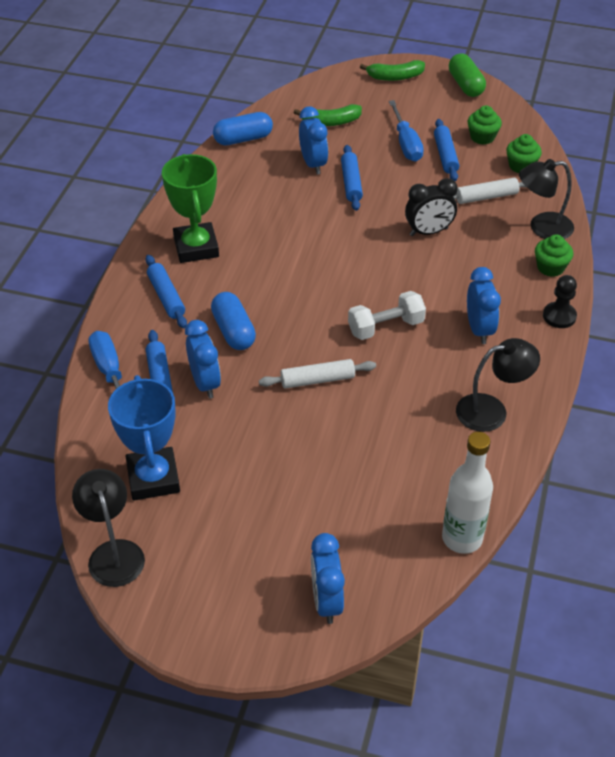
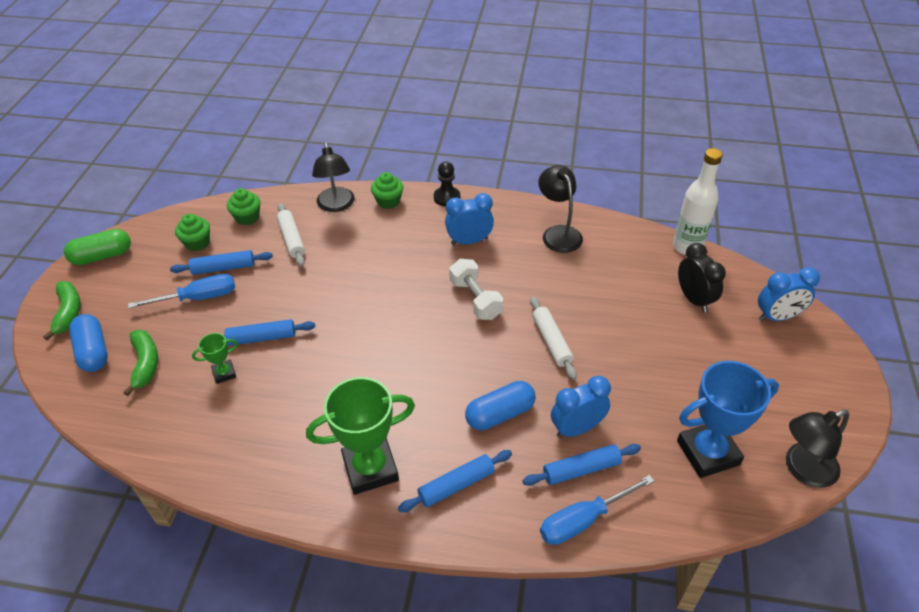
camera: 95 degrees left, 0 degrees up
(243, 139) = (162, 448): blue capsule -> blue capsule (93, 351)
(313, 164) = (224, 373): blue clock -> green trophy
(429, 232) = (342, 276): black clock -> black clock (694, 299)

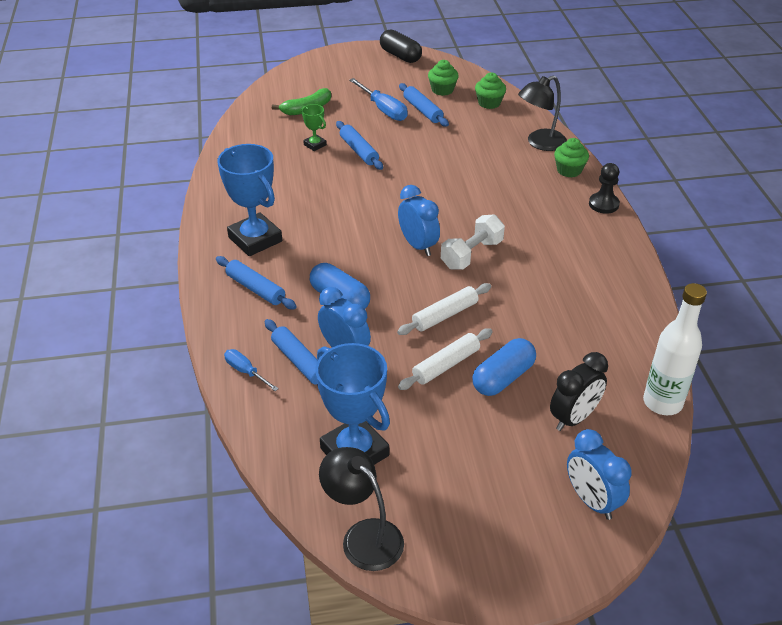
camera: 70 degrees right, 5 degrees down
(68, 313) = (337, 63): green banana -> none
(93, 351) = (307, 85): blue capsule -> blue capsule (503, 378)
(102, 256) = (400, 56): green capsule -> black capsule
(292, 239) = (479, 132): white rolling pin -> white rolling pin (446, 365)
(370, 468) = (255, 239): green trophy -> blue trophy
(469, 241) = (549, 233): blue clock -> blue clock (418, 245)
(558, 233) = (607, 292): black lamp -> none
(583, 520) = (246, 372): blue screwdriver -> blue screwdriver, size x0.60

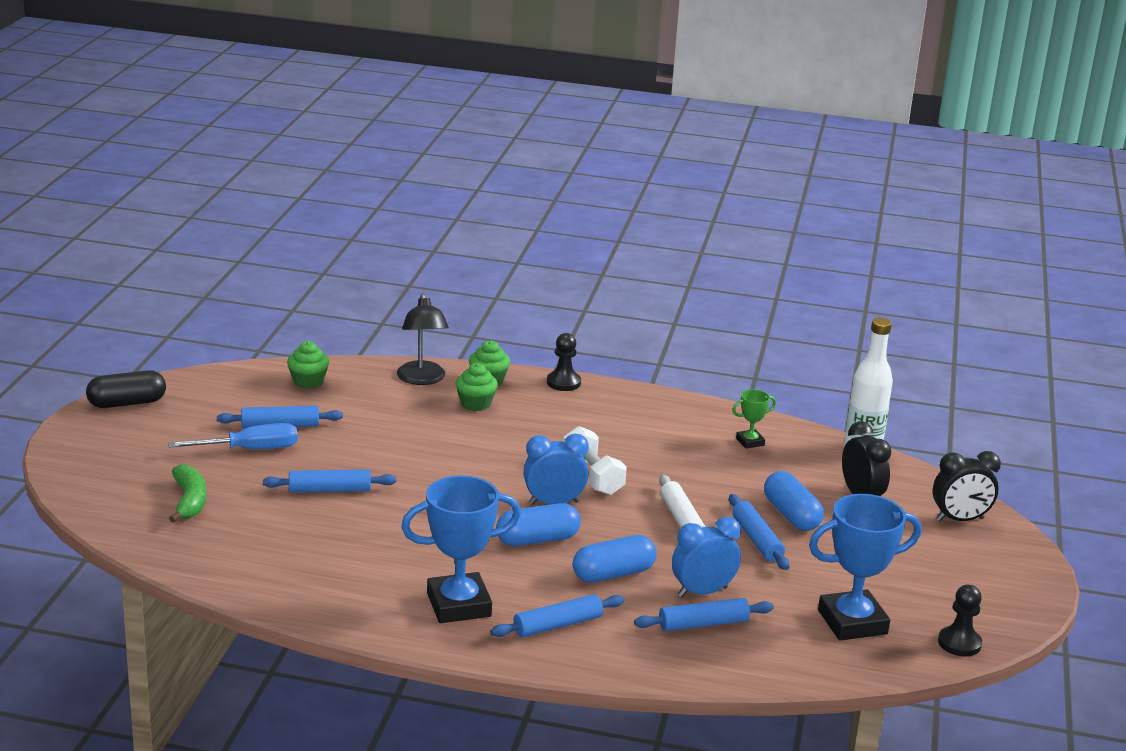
camera: 70 degrees left, 15 degrees down
(246, 372) = (700, 662): blue screwdriver -> none
(315, 145) = (285, 516): green trophy -> green trophy (750, 442)
(361, 251) = (537, 539): none -> blue capsule
(363, 536) = (959, 643): black lamp -> black pawn
(442, 90) = (246, 400): green cupcake -> green cupcake (475, 404)
(446, 365) = (757, 540): white rolling pin -> blue rolling pin
(591, 501) = (960, 519): blue clock -> black clock

